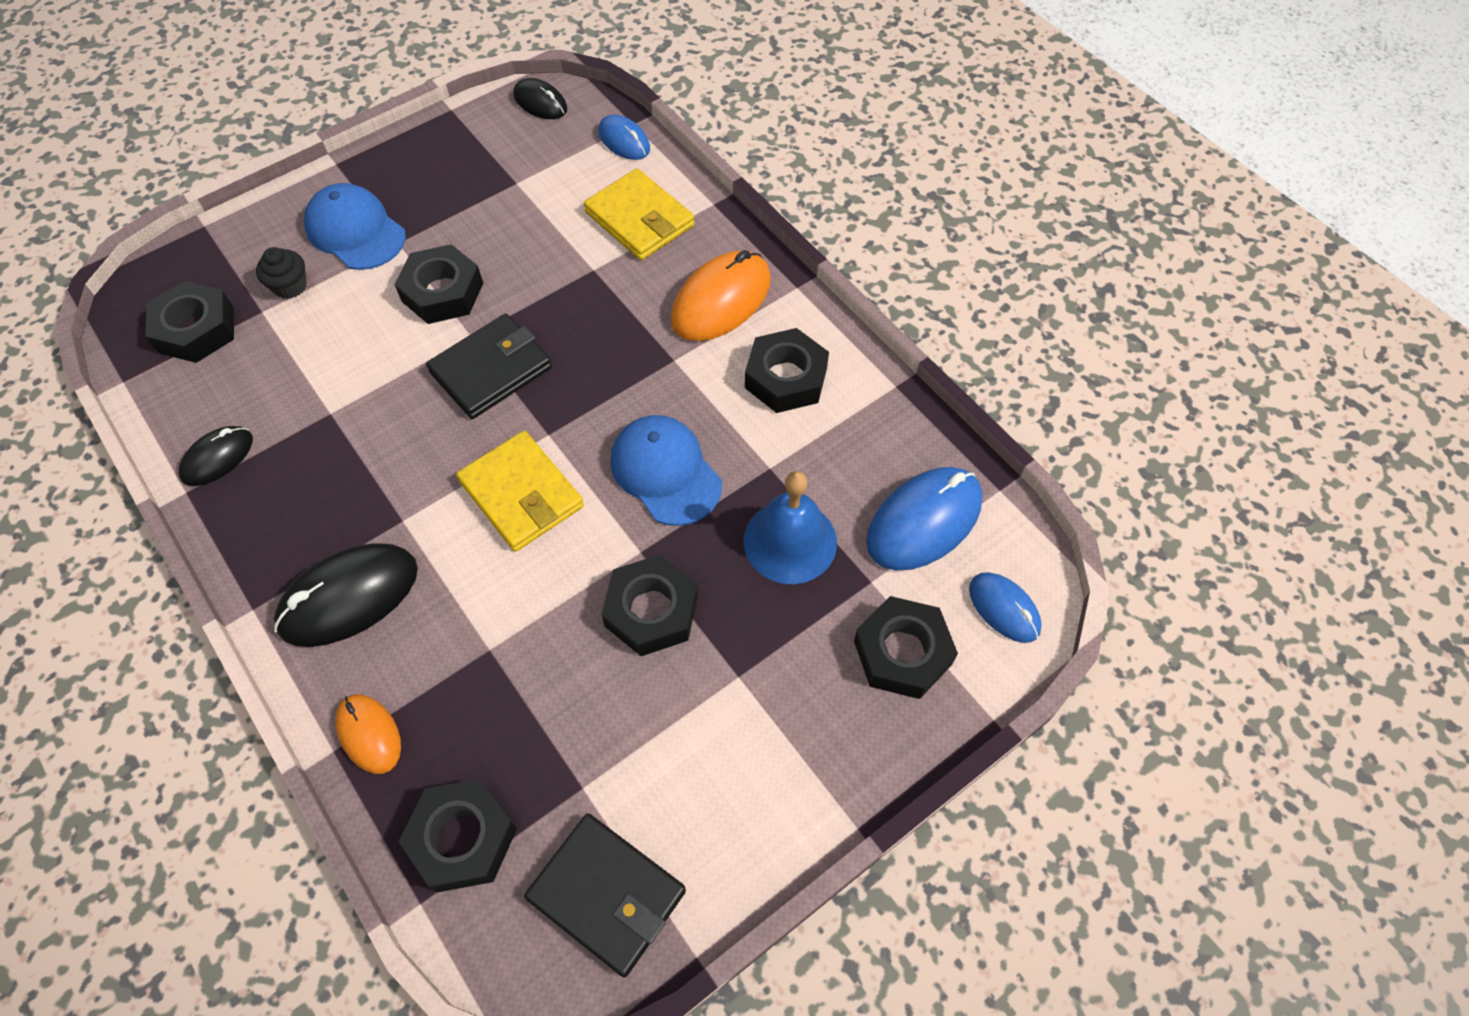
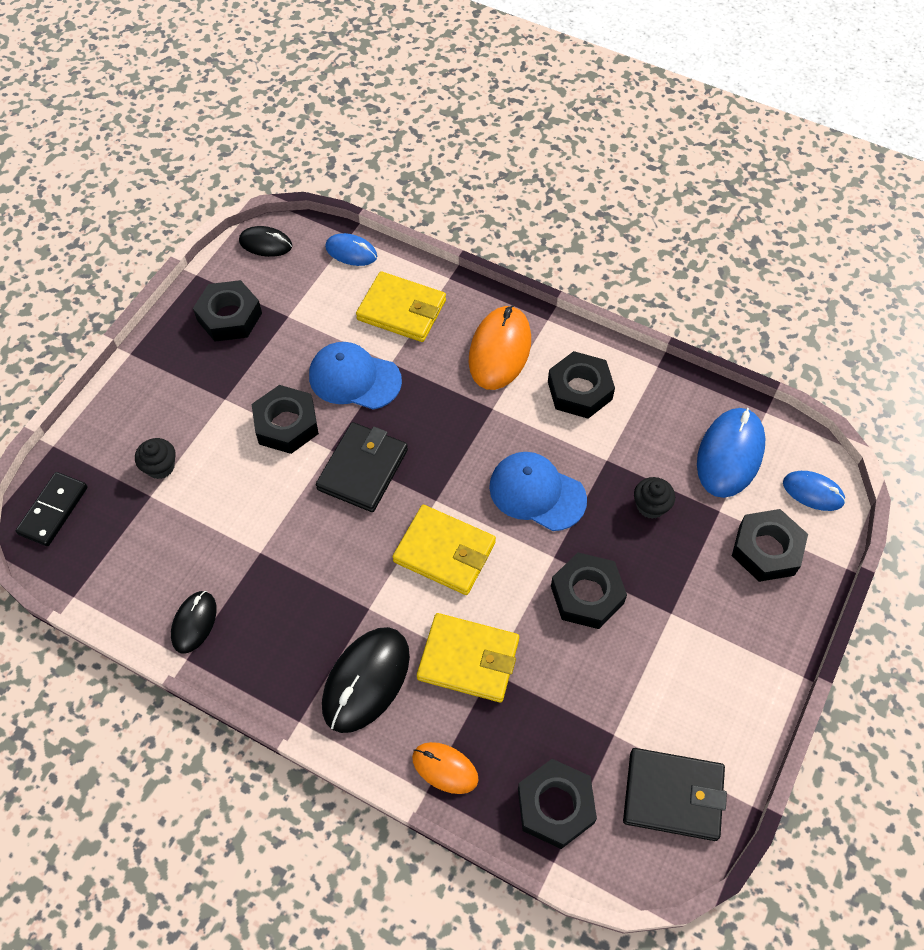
camera: 25 degrees left, 0 degrees up
(161, 289) = (53, 510): none -> black domino
(196, 330) = (106, 531): black nut -> black nut (229, 317)
(355, 231) = (184, 402): blue cap -> blue cap (354, 378)
(472, 624) = (468, 659): none -> yellow wallet
(790, 541) = (651, 506): blue bell -> black cupcake

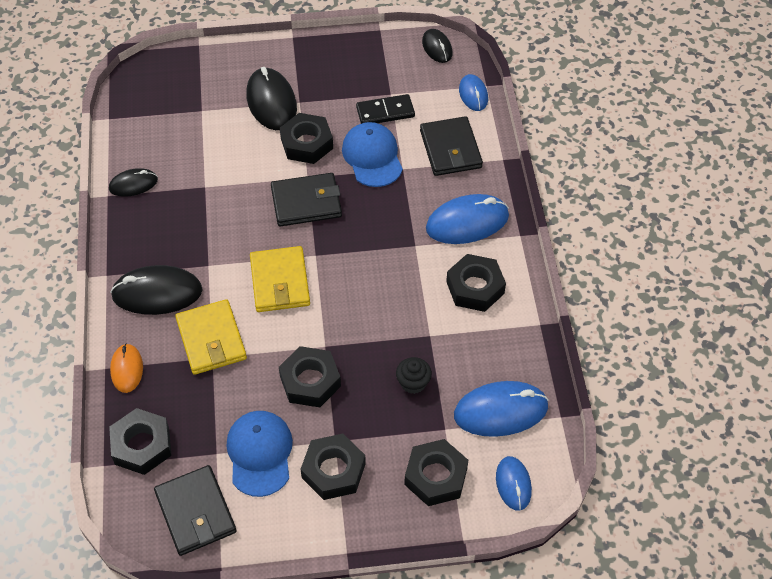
camera: 55 degrees right, 5 degrees down
(53, 510) = (156, 73): black domino -> black domino (385, 112)
(160, 467) = (225, 102): black cupcake -> none
(201, 424) = (271, 102): none -> black mouse
(229, 317) = (363, 66): black nut -> black nut (333, 471)
(401, 310) = (450, 149): yellow wallet -> black wallet
(499, 350) = (467, 222): orange mouse -> blue mouse
(537, 493) = (368, 308): blue cap -> blue cap (260, 453)

